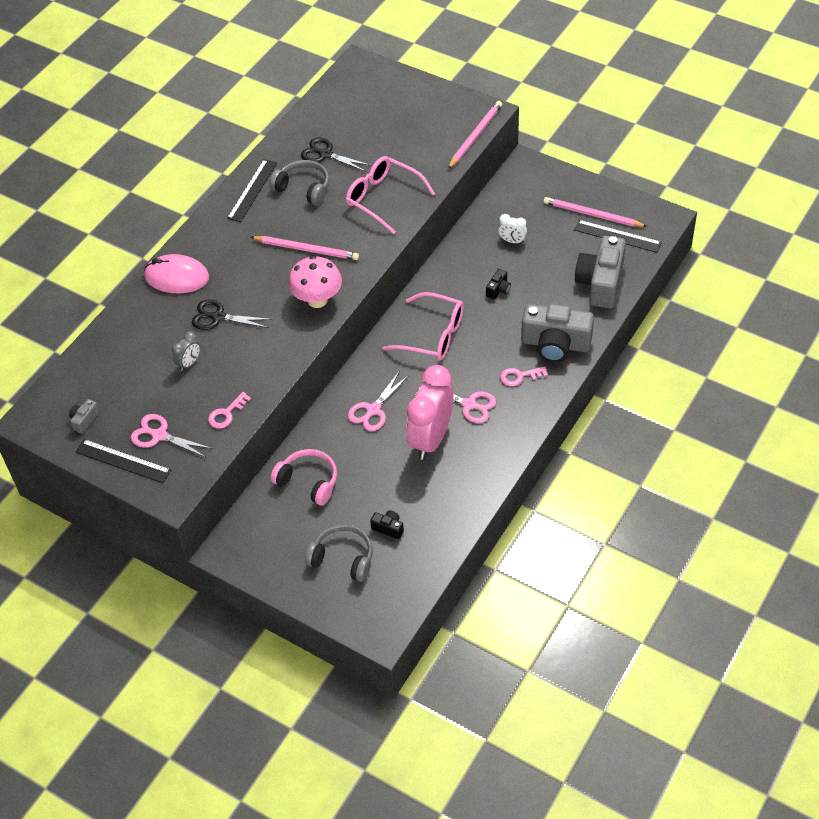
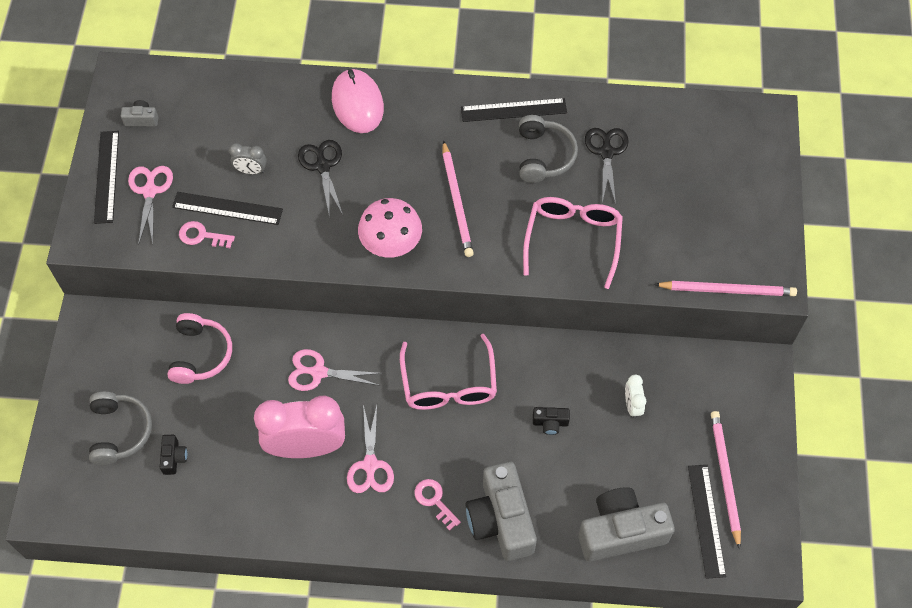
camera: 60 degrees right, 10 degrees up
(213, 389) = (227, 208): none -> black ruler

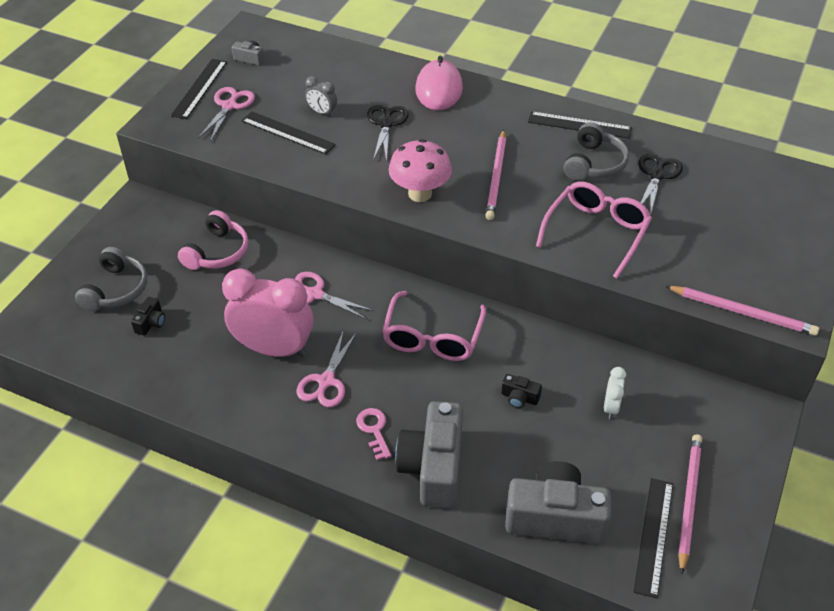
camera: 20 degrees right, 15 degrees down
(201, 236) = (255, 146): pink key -> none

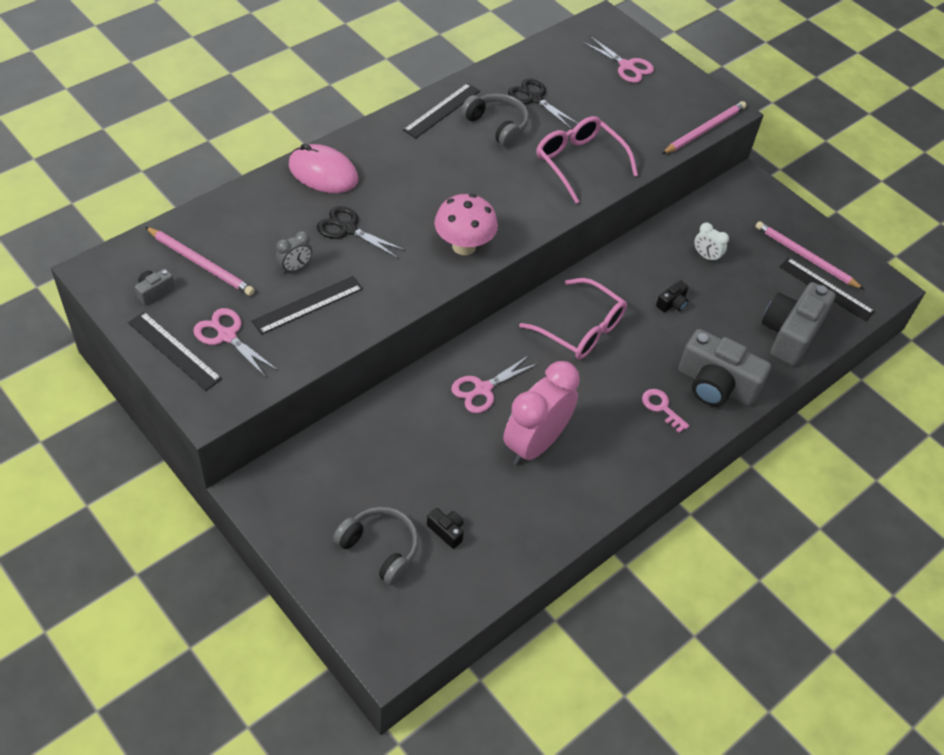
camera: 70 degrees left, 5 degrees up
(217, 252) = (378, 445): pink headphones -> none
(326, 381) = (592, 420): pink scissors -> pink scissors (626, 66)
(374, 430) = (661, 407): pink key -> pink key turned 45 degrees clockwise
(496, 177) = (474, 189): pink pencil -> pink pencil (201, 263)

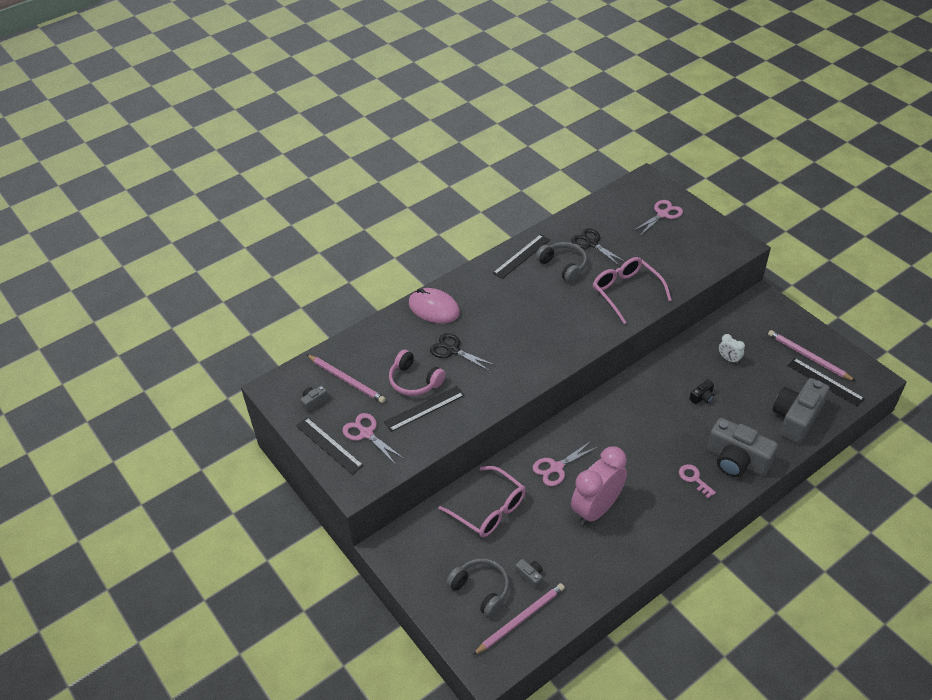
camera: 10 degrees right, 5 degrees down
(295, 268) = (414, 381): grey clock -> pink headphones
(446, 531) = (530, 576): black camera -> grey camera
(464, 246) = (539, 360): pink mushroom -> none
(581, 329) = (631, 419): pink glasses -> pink glasses (489, 509)
(626, 66) = (662, 214): pink scissors -> pink scissors turned 90 degrees counterclockwise
(704, 130) = (724, 262): pink pencil -> pink pencil (520, 619)

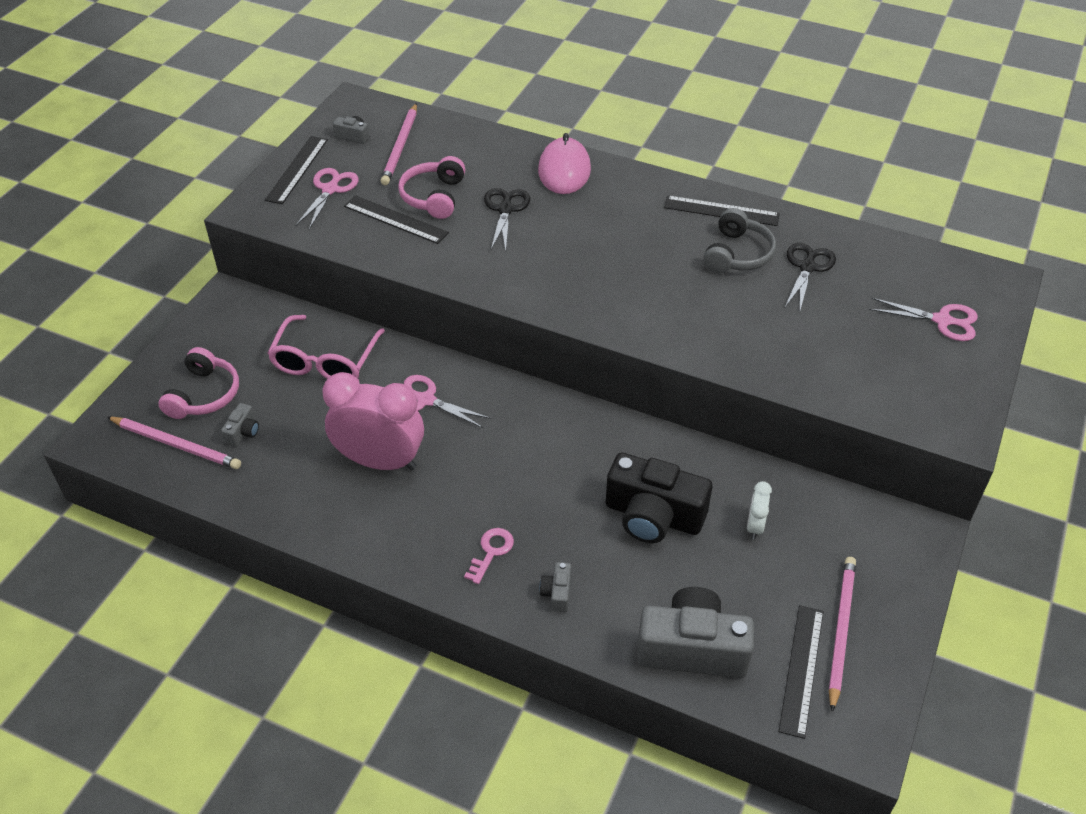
camera: 60 degrees right, 0 degrees up
(481, 590) = (204, 395): grey headphones -> pink headphones
(626, 292) = (739, 331): pink glasses -> none
(702, 397) = (653, 516): black camera -> black camera, size x2.34
(736, 460) = (557, 593): grey camera -> grey camera, size x0.43

